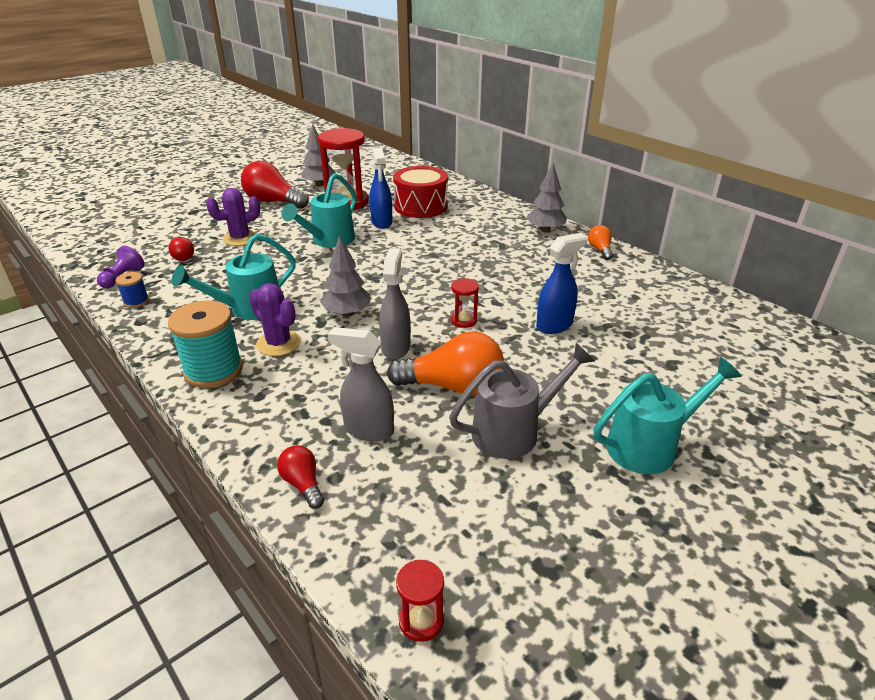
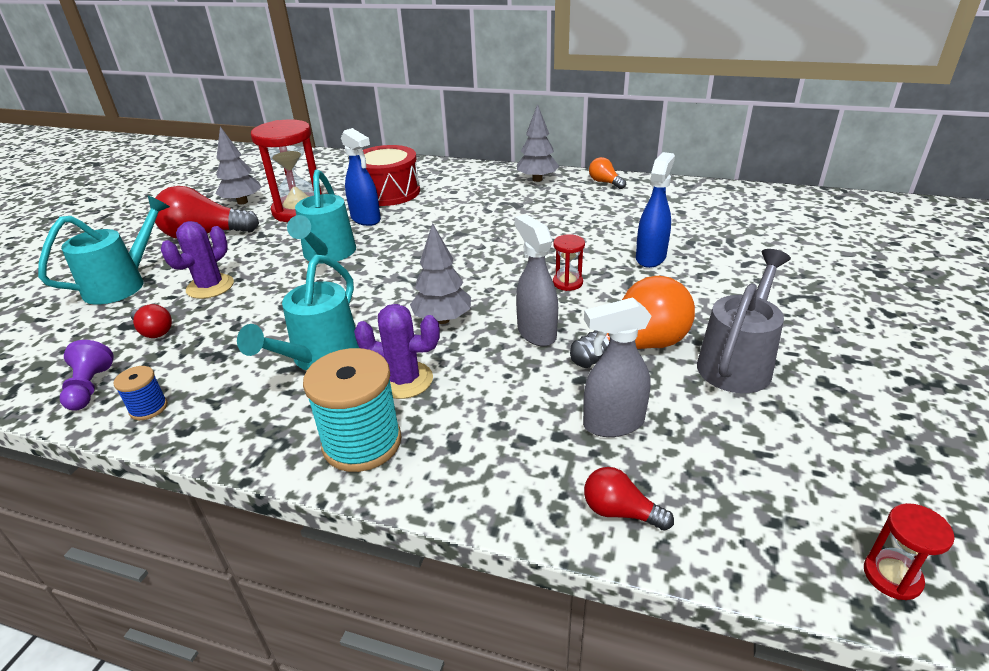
camera: 30 degrees left, 0 degrees up
(650, 445) = (847, 325): turquoise watering can -> turquoise watering can (123, 284)

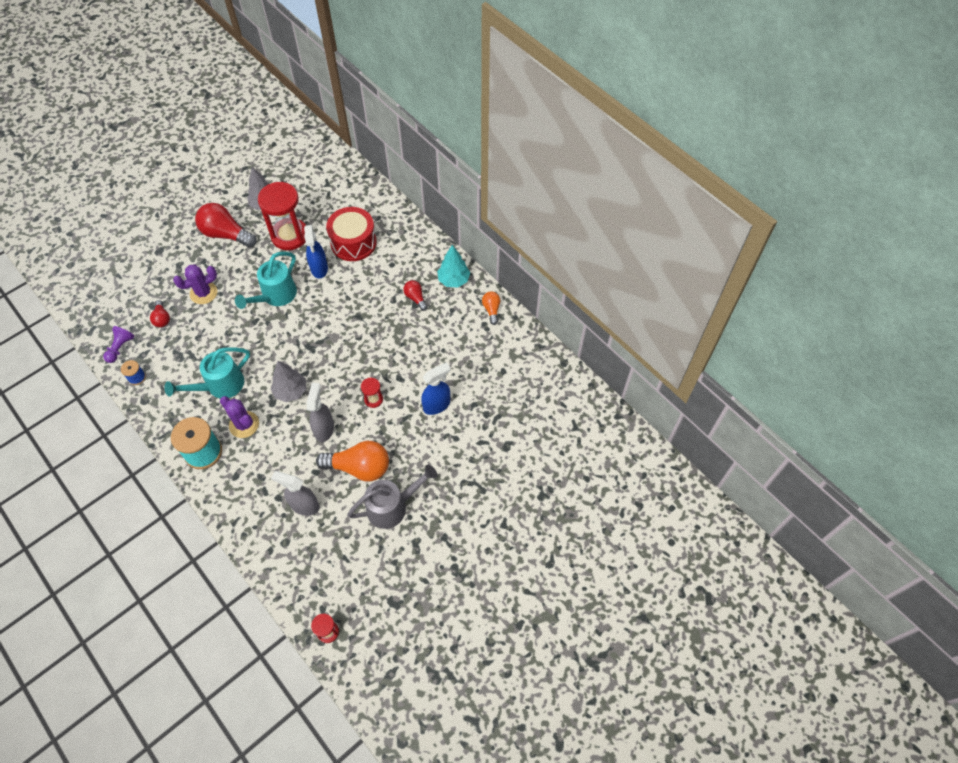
camera: 30 degrees right, 25 degrees up
(123, 284) = (165, 264): turquoise watering can -> none
(537, 179) = (453, 280): grey tree -> turquoise tree
(620, 512) = (266, 547): red light bulb -> red light bulb (415, 298)

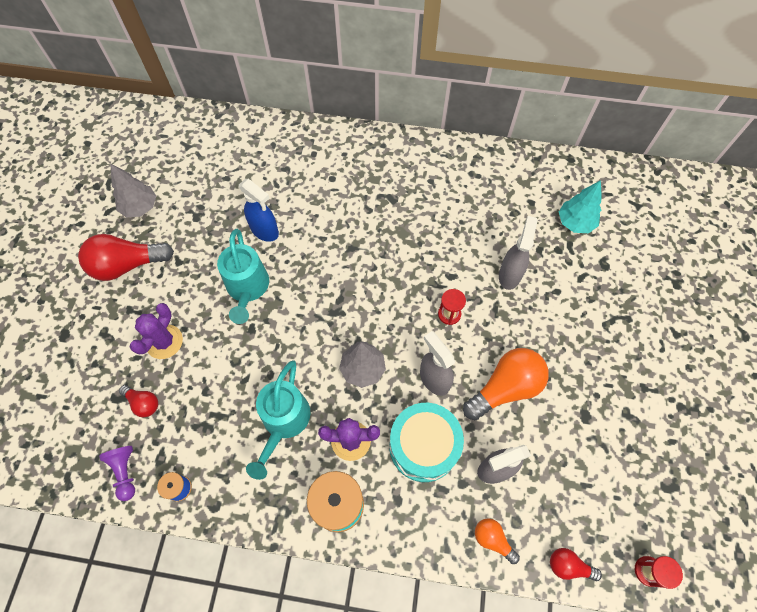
camera: 40 degrees left, 5 degrees up
(279, 460) = (423, 446): none -> turquoise drum
(290, 235) = (200, 220): red hourglass -> none
(353, 242) = (273, 183): red drum -> none
(392, 506) = (573, 399): grey watering can -> none
(415, 298) = (387, 193): red light bulb -> red light bulb (568, 566)
(437, 405) = (510, 274): blue spray bottle -> grey spray bottle
(453, 280) = (404, 154): turquoise tree -> turquoise tree (575, 223)
(491, 310) = (464, 156): orange light bulb -> orange light bulb (492, 539)

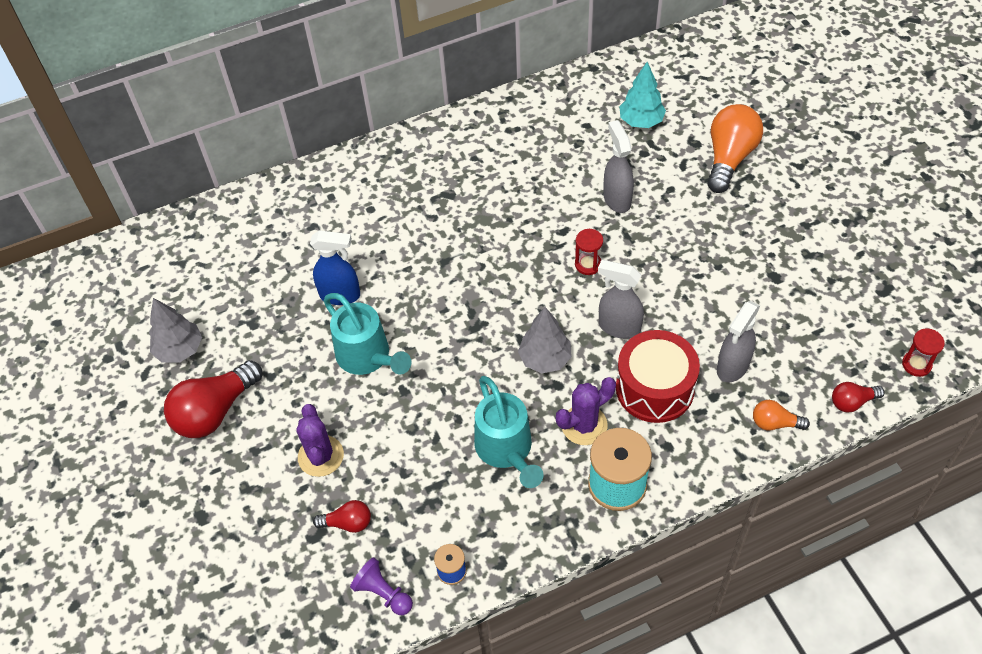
camera: 30 degrees left, 10 degrees down
(423, 446) = (654, 388): turquoise drum -> red drum
(505, 388) = (689, 296): orange light bulb -> orange light bulb (729, 158)

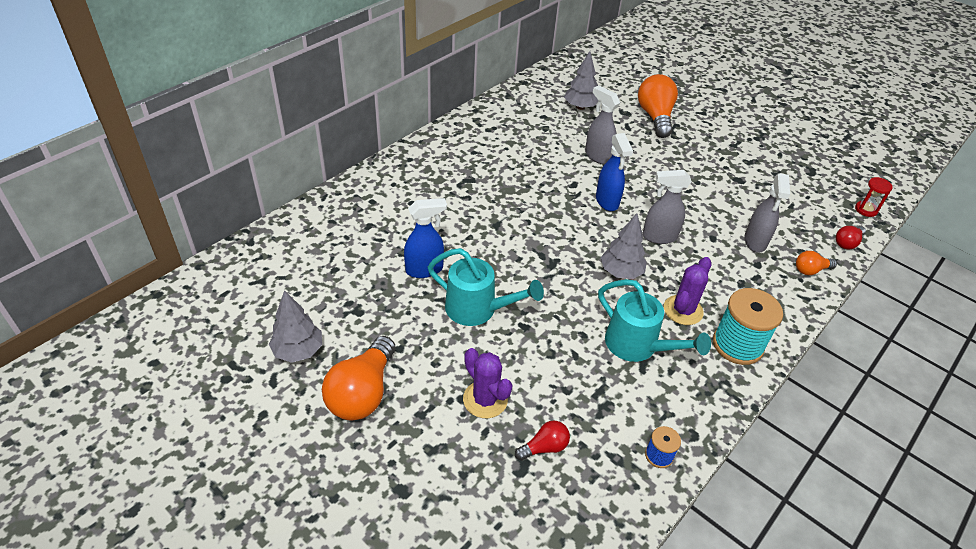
camera: 30 degrees left, 10 degrees down
(215, 411) = (362, 393): red light bulb -> orange light bulb
(383, 593) = (614, 496): purple pawn -> none
(588, 264) = (607, 201): red hourglass -> blue spray bottle
(641, 121) = (580, 107): turquoise tree -> grey tree
(654, 388) = (714, 270): red drum -> none

